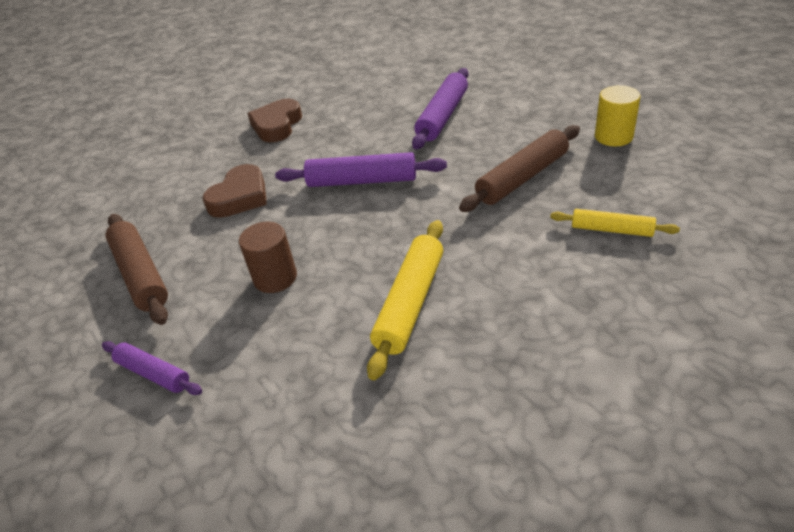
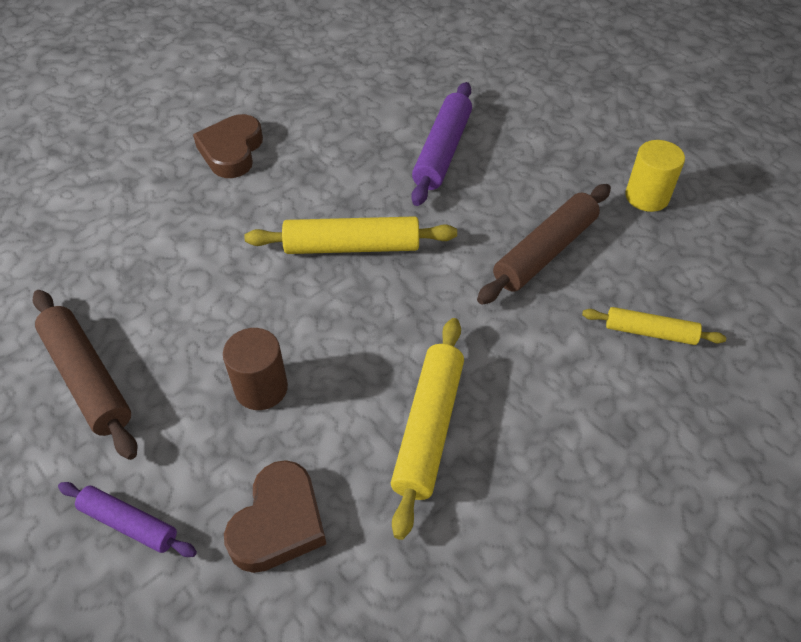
camera: 10 degrees left, 10 degrees up
(240, 197) = (199, 263): brown heart -> brown heart (278, 522)
(362, 181) = (352, 247): purple rolling pin -> yellow rolling pin

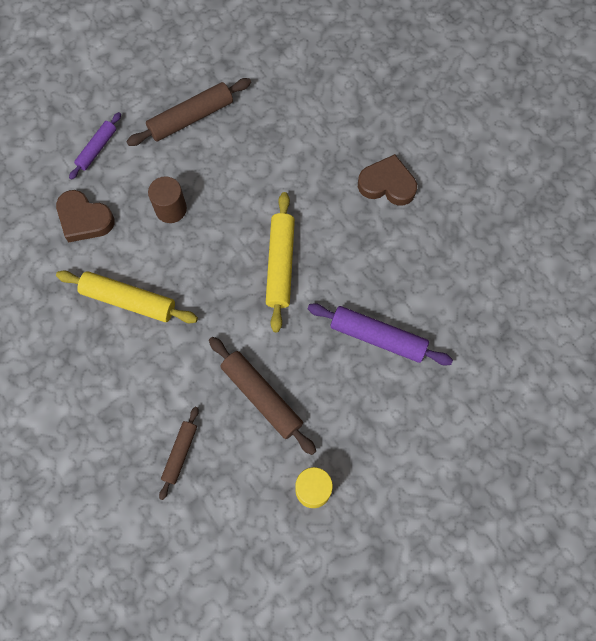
camera: 95 degrees right, 20 degrees up
(650, 332) = (180, 453): yellow rolling pin -> brown rolling pin

